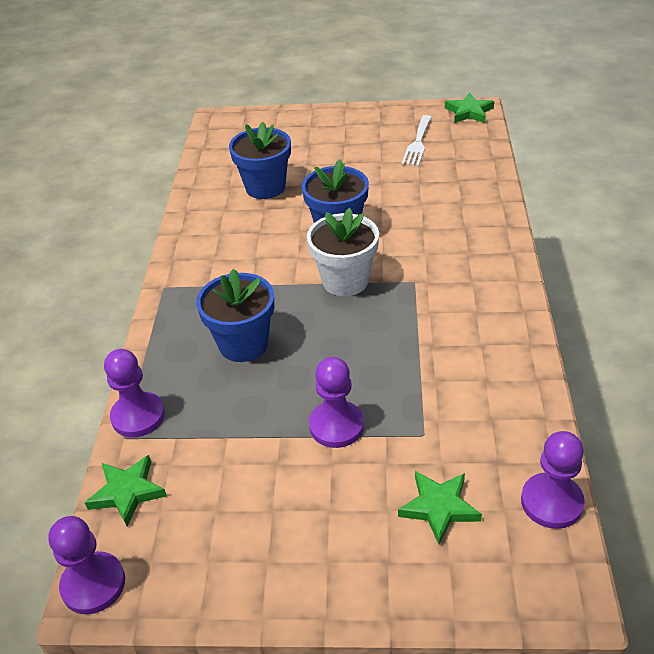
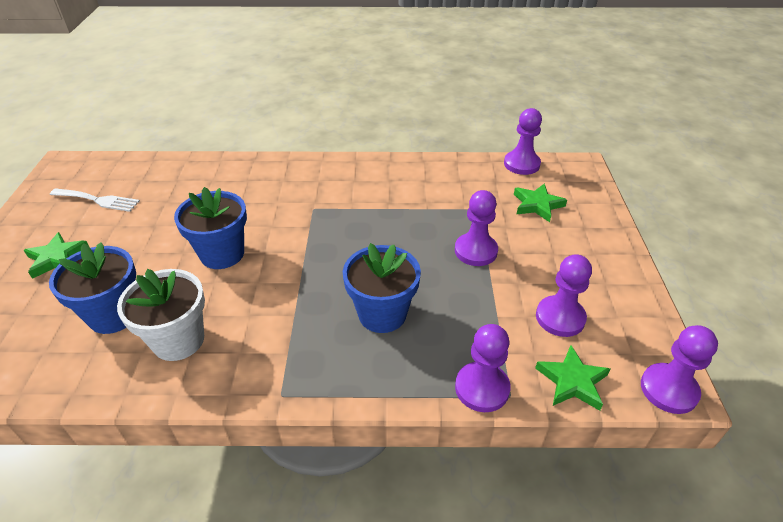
camera: 95 degrees left, 0 degrees up
(215, 497) = (560, 317): none -> purple pawn
(345, 281) = (303, 248): white flower pot -> white flower pot (178, 340)
(469, 112) = (64, 167): green star -> green star (57, 258)

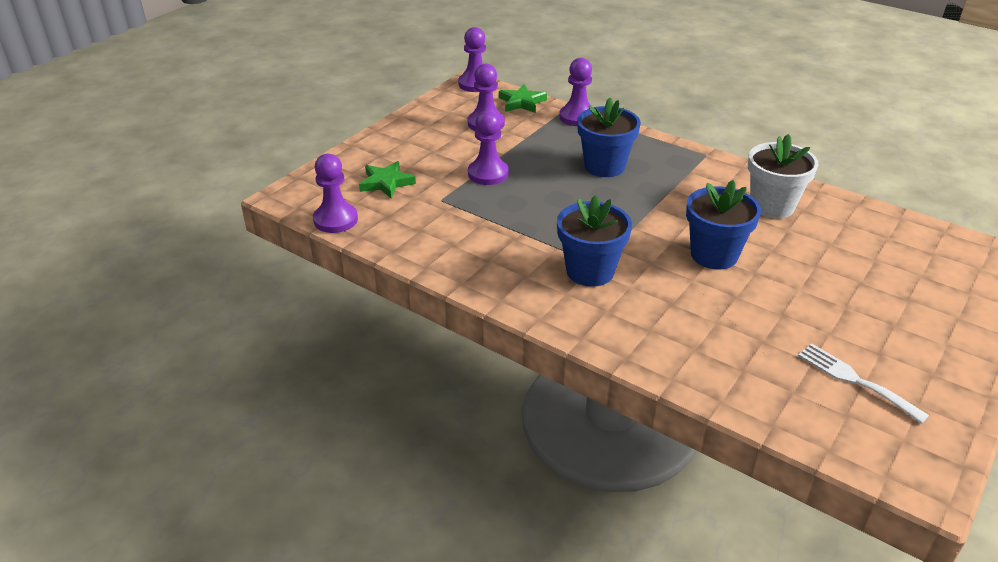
camera: 145 degrees left, 5 degrees down
(57, 258) = (895, 317): green star -> none
(114, 315) = (827, 242): blue flower pot -> blue flower pot (590, 271)

